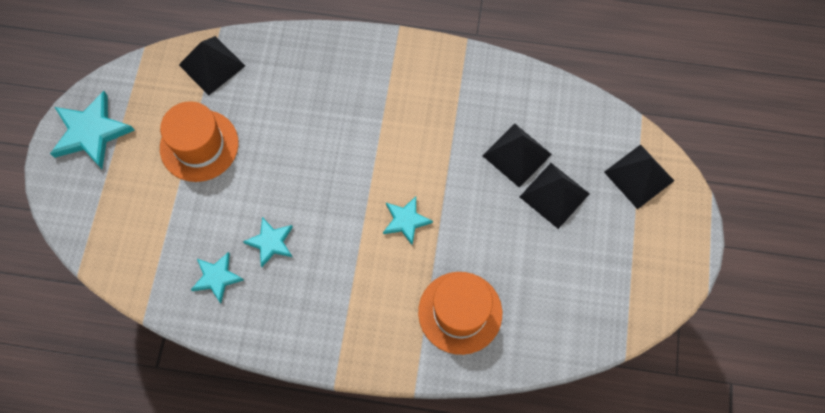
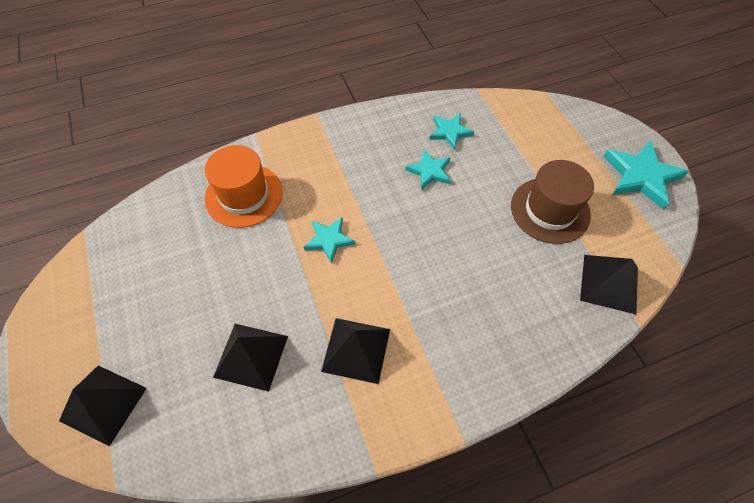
camera: 150 degrees right, 10 degrees down
(199, 145) = (550, 210): orange hat -> brown hat
(554, 195) = (194, 334): black pyramid -> black pyramid (356, 349)

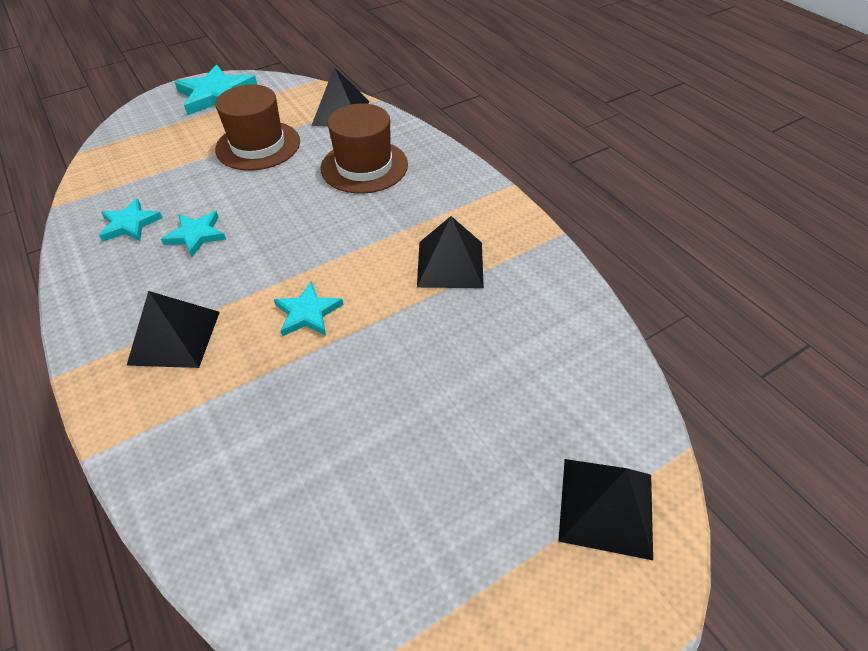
camera: 100 degrees left, 10 degrees down
(244, 195) = (228, 435): orange hat -> none
(251, 356) = (486, 355): black pyramid -> black pyramid (174, 337)
(509, 296) = (364, 166): none -> brown hat

